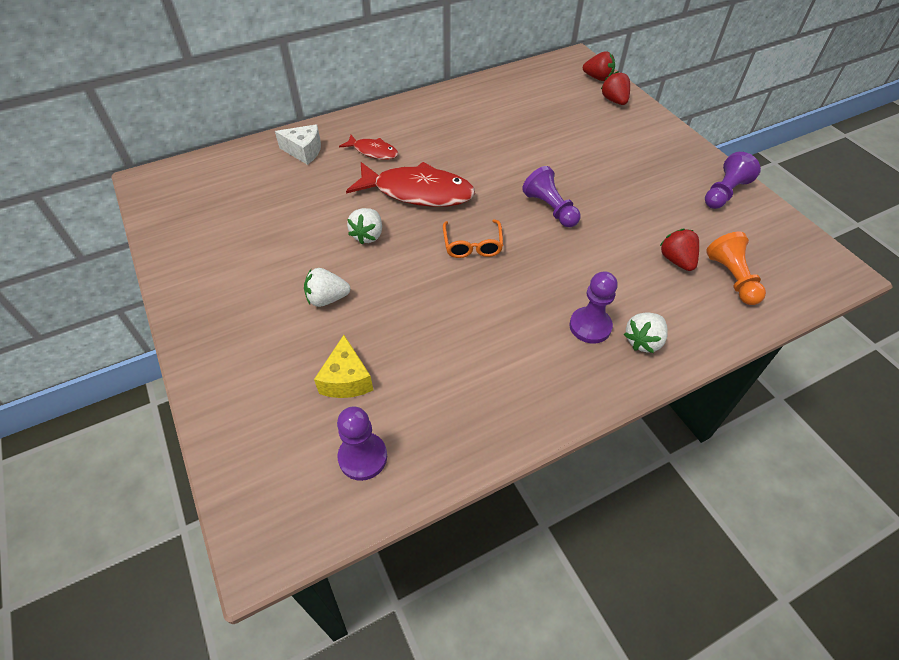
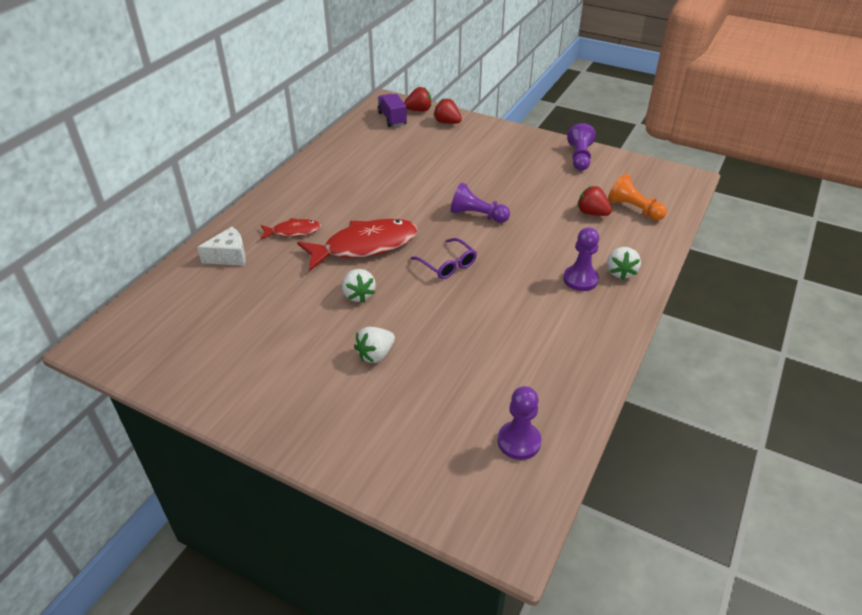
camera: 35 degrees left, 10 degrees down
(346, 379) = (452, 400): yellow cheese -> none
(472, 245) = (447, 264): orange glasses -> purple glasses
(563, 77) = (392, 119): none -> purple truck

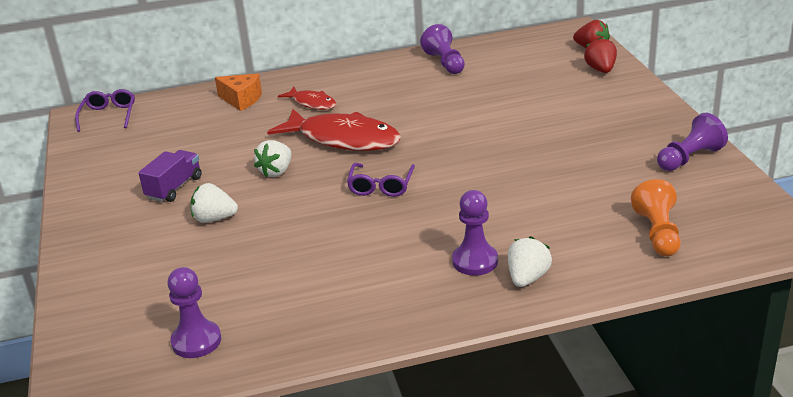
camera: 50 degrees right, 10 degrees down
(123, 330) = (108, 115): none -> purple glasses
(229, 256) = (241, 100): white cheese -> orange cheese
(392, 119) = (551, 47): purple truck -> purple truck (174, 188)
(477, 215) = (480, 161): purple pawn -> purple pawn (445, 63)
(592, 213) = (601, 213): red strawberry -> none
(620, 272) = (527, 278): white strawberry -> white strawberry turned 150 degrees clockwise

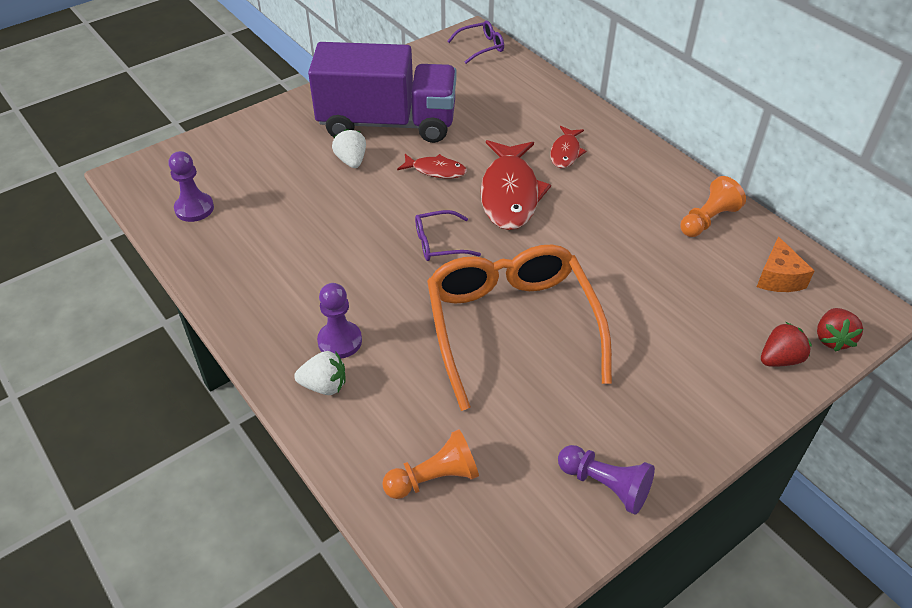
camera: 65 degrees right, 15 degrees up
(174, 188) = (387, 123): purple truck -> purple truck, size x2.45
(241, 100) = (547, 108): orange cheese -> orange cheese (778, 278)
(276, 171) = (436, 170): white strawberry -> red fish
(445, 63) = (708, 220): purple pawn -> orange pawn
(510, 168) = (512, 327): none -> orange glasses

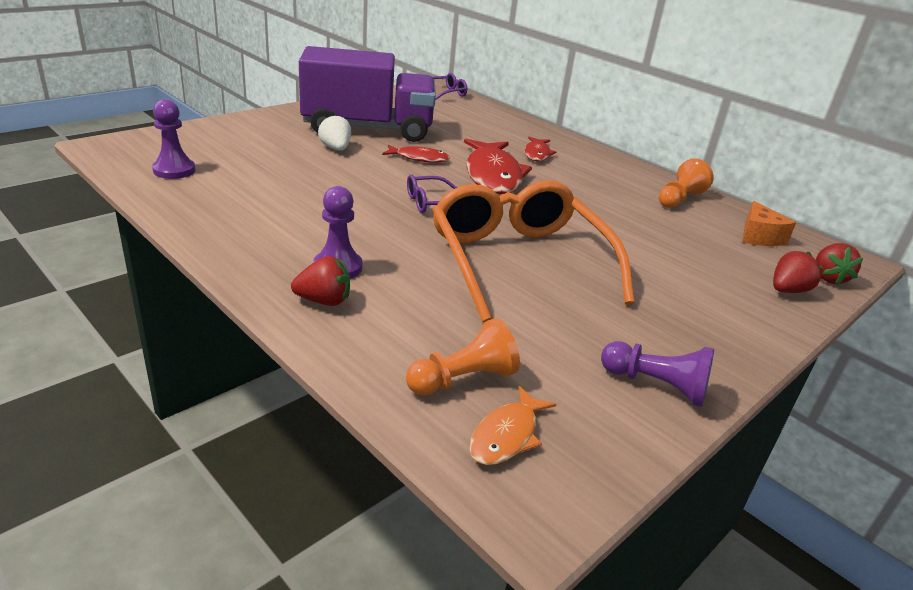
camera: 10 degrees left, 15 degrees down
(324, 385) = (324, 301): white strawberry -> red strawberry
(460, 539) = (506, 435): none -> orange fish

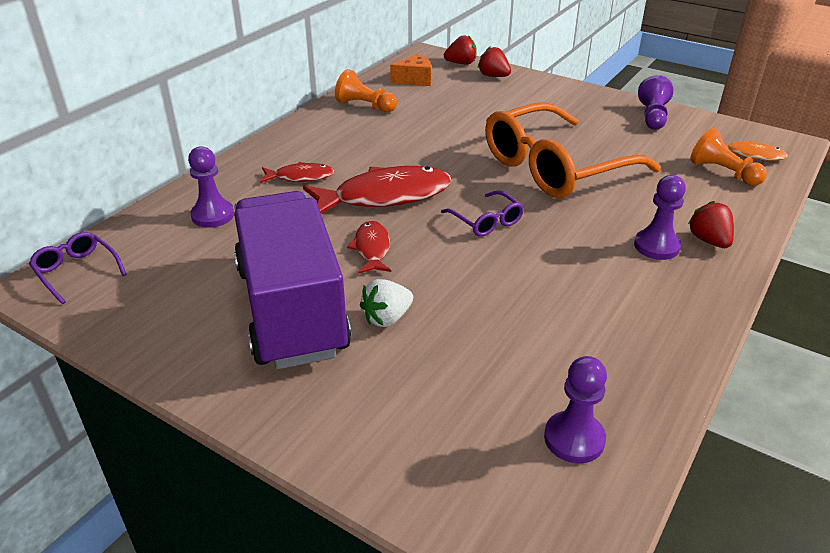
camera: 100 degrees left, 5 degrees up
(491, 124) = (213, 215): none -> purple pawn

